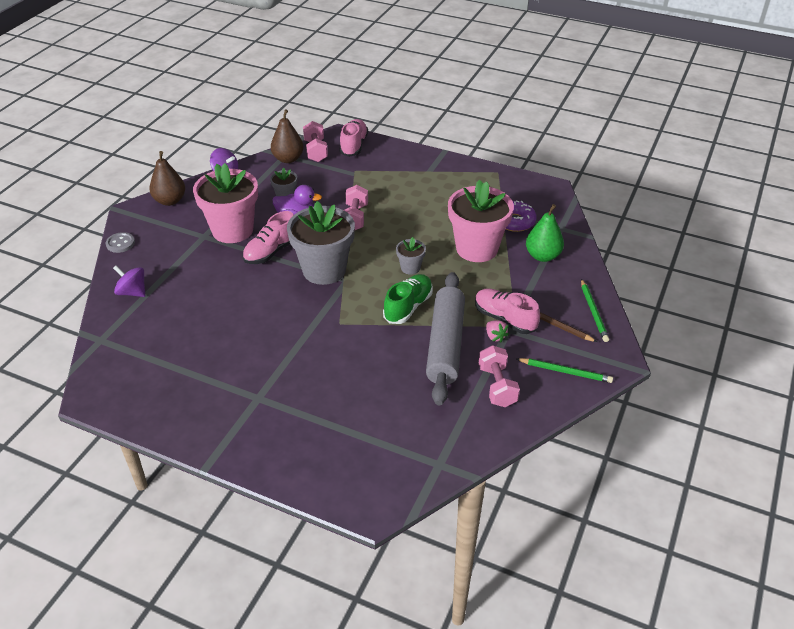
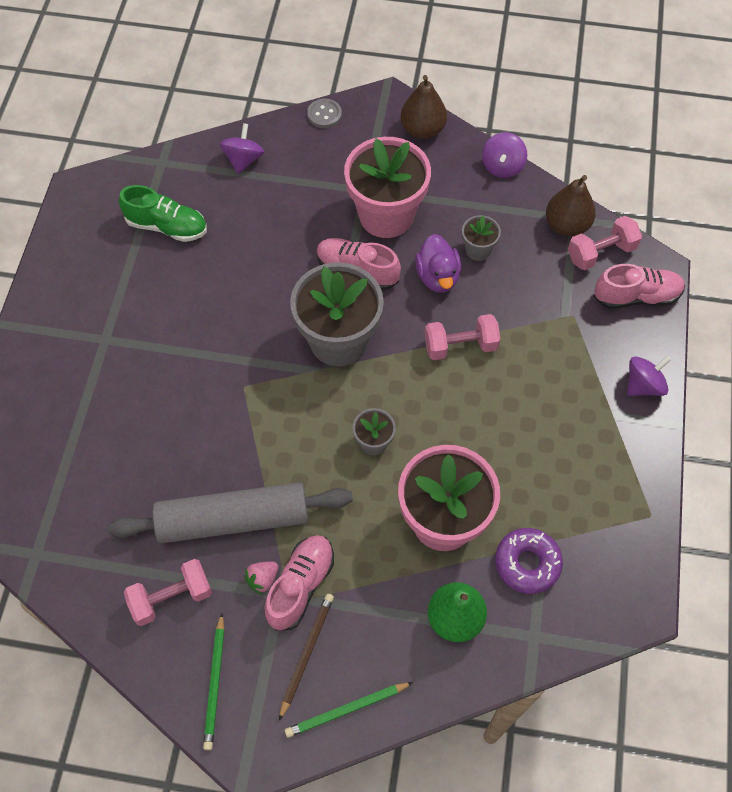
camera: 75 degrees right, 20 degrees up
(408, 307) = (294, 458): green shoe -> green shoe (167, 226)
(414, 156) = (643, 385): none -> purple spinning top

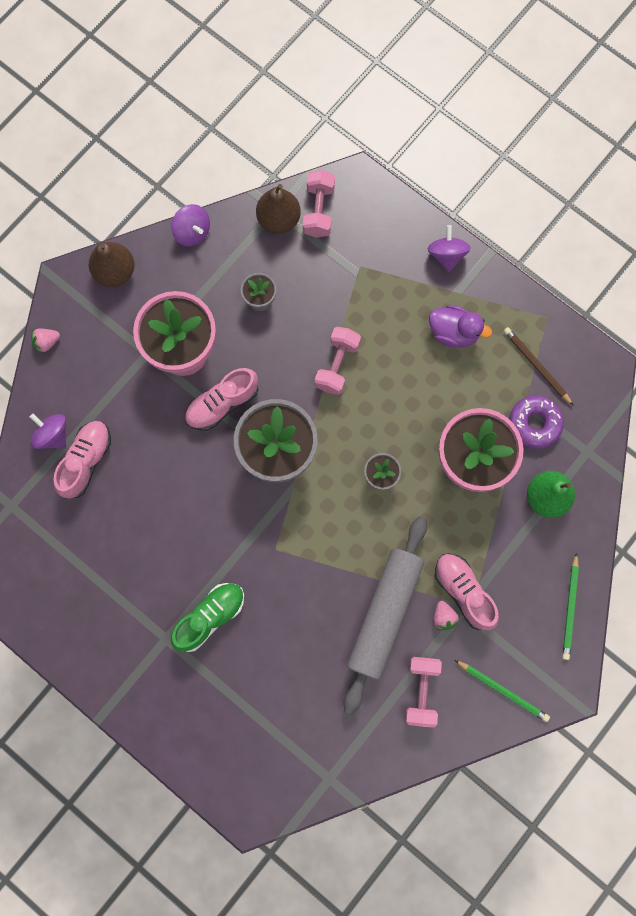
camera: 60 degrees left, 15 degrees up
(167, 226) = (83, 534): green shoe -> green shoe (210, 617)
(306, 653) = (516, 615): brown pencil -> brown pencil (536, 366)
(324, 114) = (47, 342): grey button -> pink strawberry
(437, 277) = (265, 345): purple duck -> purple duck (454, 332)
(636, 296) = (372, 210): pink shoe -> pink shoe (86, 461)

